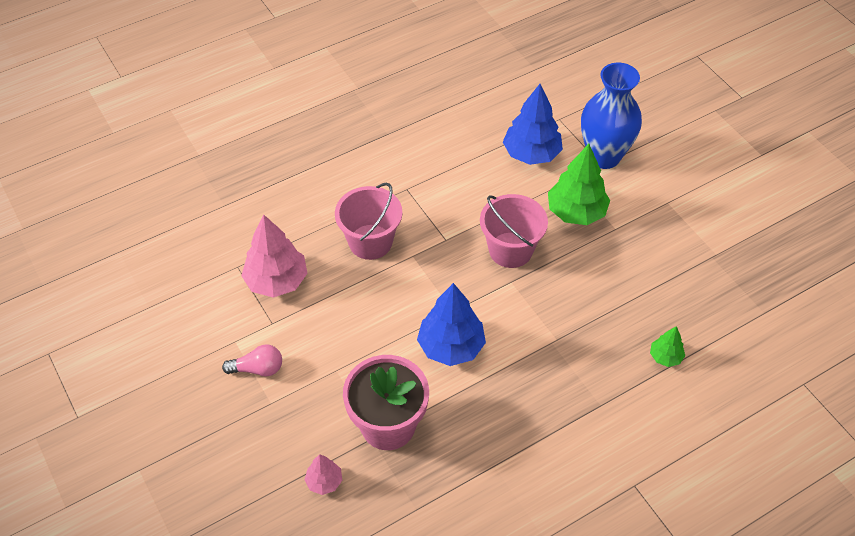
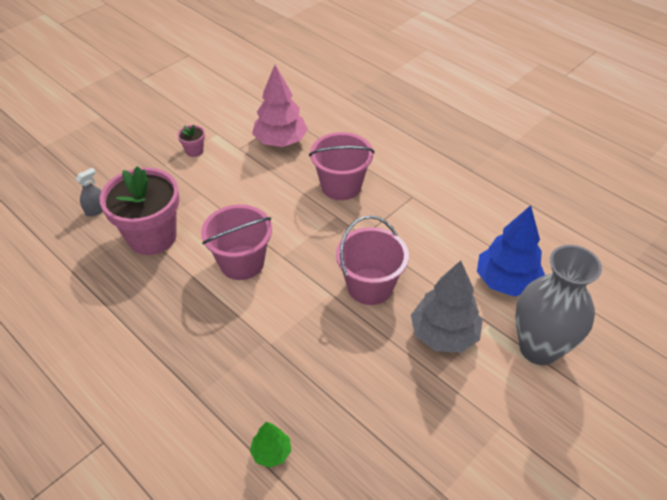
camera: 75 degrees right, 5 degrees down
(258, 369) = (194, 151): pink light bulb -> pink flower pot
(324, 481) = (96, 210): pink tree -> grey spray bottle
(451, 347) = (242, 262): blue tree -> pink bucket
(576, 212) = (443, 334): green tree -> grey tree
(604, 156) = (539, 348): blue vase -> grey vase

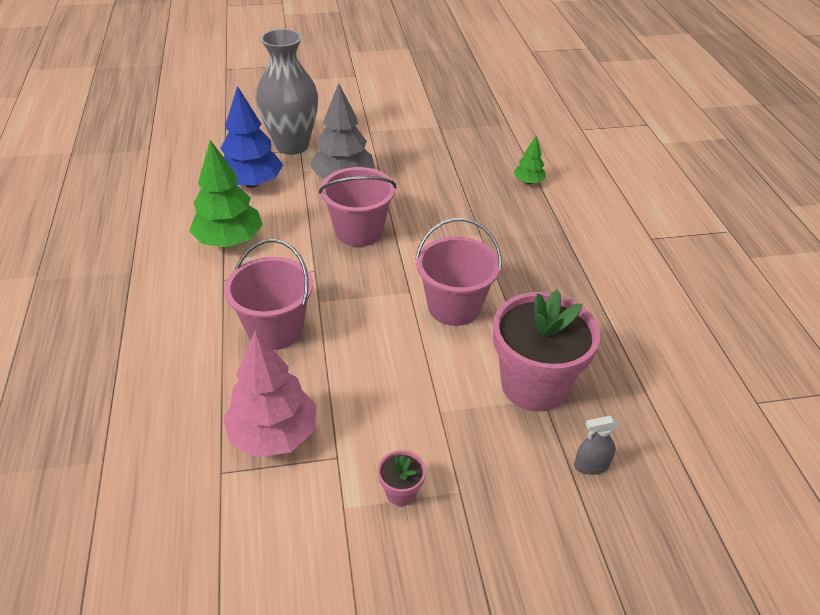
camera: 145 degrees left, 5 degrees down
(447, 223) = (229, 241): none -> green tree

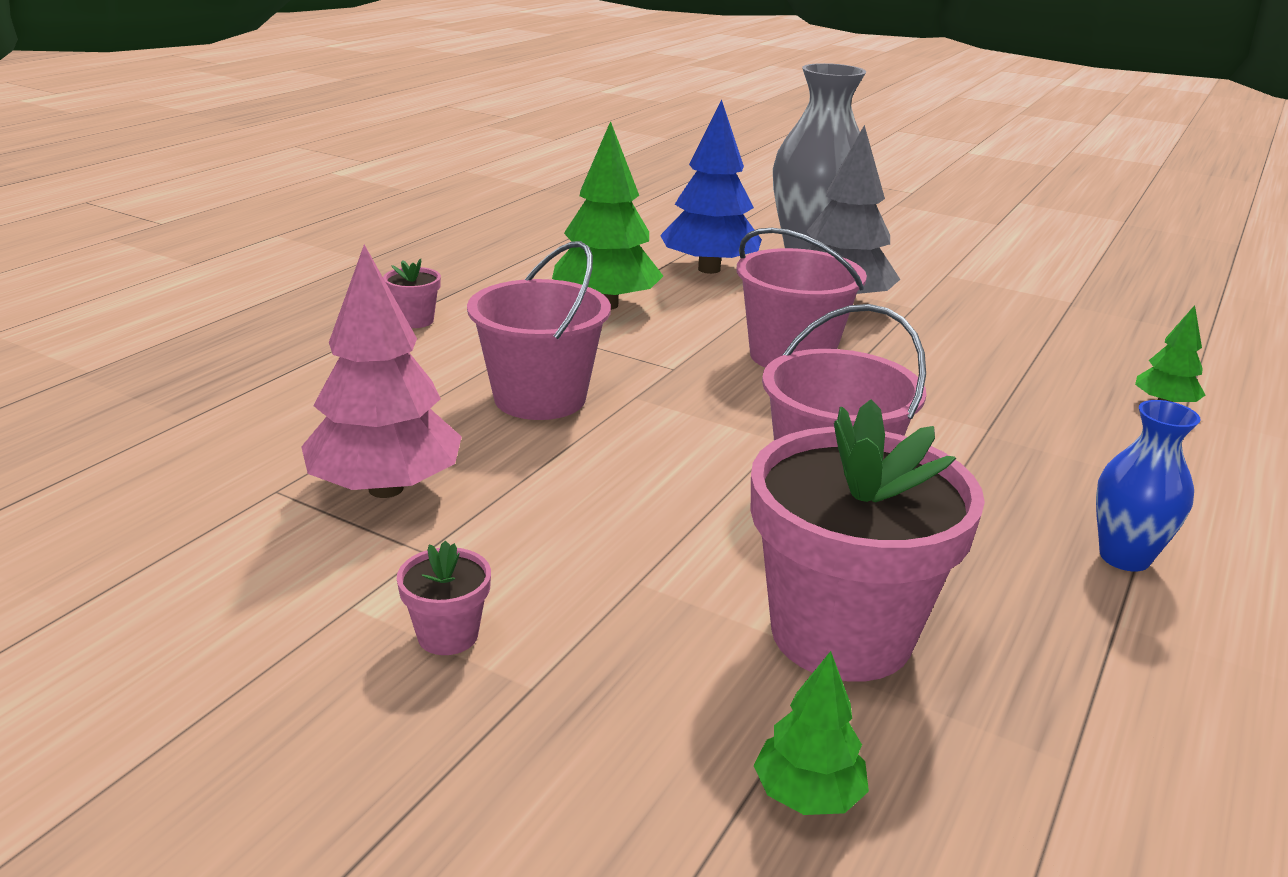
camera: 40 degrees right, 15 degrees down
(137, 311) = (415, 320): none -> pink flower pot
(584, 282) = (1124, 557): none -> blue vase
(591, 465) = (807, 795): grey spray bottle -> green tree

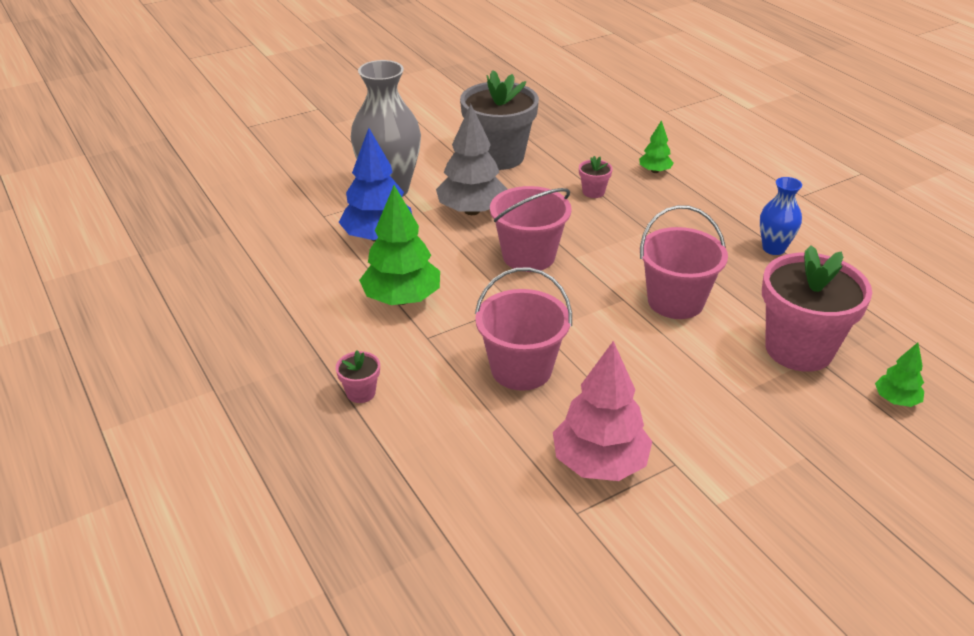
camera: 60 degrees left, 10 degrees up
(448, 635) = (756, 474): pink flower pot -> pink flower pot (593, 192)
(990, 294) = (498, 157): none -> grey flower pot

